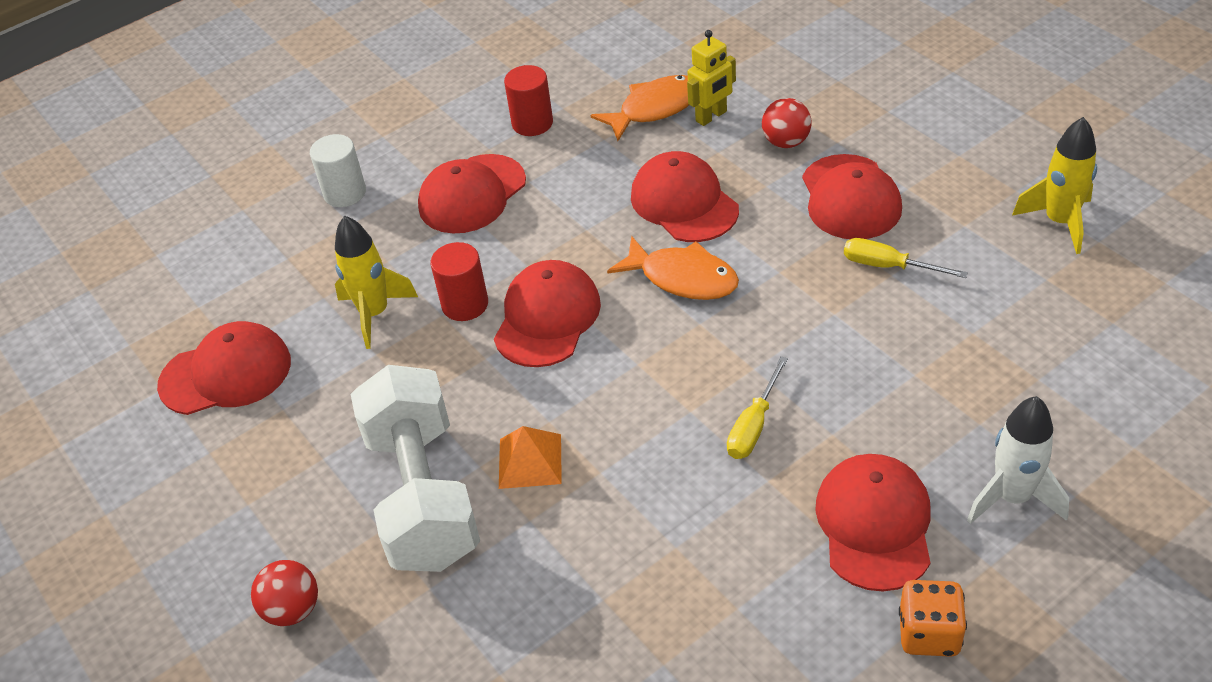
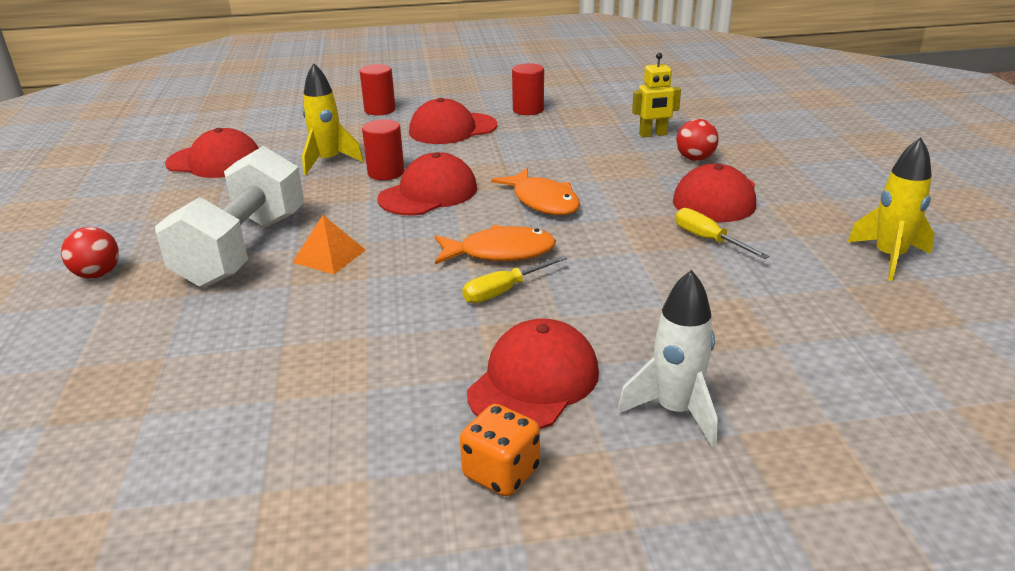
camera: 25 degrees right, 15 degrees down
(345, 193) = (380, 110): white cylinder -> red cylinder
(654, 109) = (616, 122): orange fish -> orange fish (500, 253)
(684, 203) = (586, 167): red cap -> none

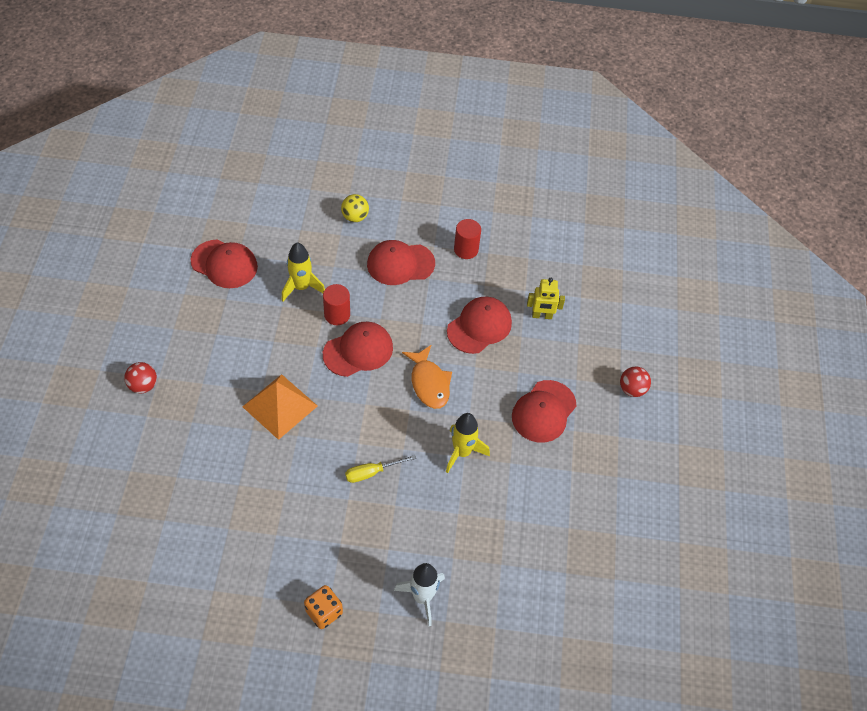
camera: 10 degrees right, 25 degrees up
(243, 249) = (230, 383): white dumbbell -> none
(329, 256) = (280, 406): orange pyramid -> orange pyramid, size x1.64
(380, 110) = (355, 217): red cylinder -> yellow ball
(500, 253) = (382, 433): orange fish -> none
(534, 382) = (361, 554): red cap -> red cap (479, 326)
(695, 159) = (555, 359): red ball -> red ball (632, 389)
(708, 240) = (514, 458): yellow screwdriver -> none
(889, 257) = (612, 509): yellow rocket -> yellow rocket (462, 452)

